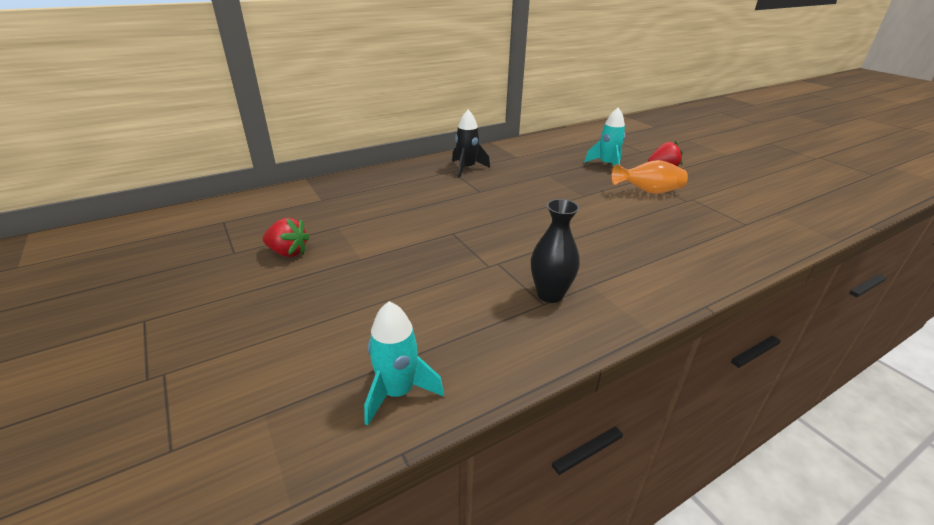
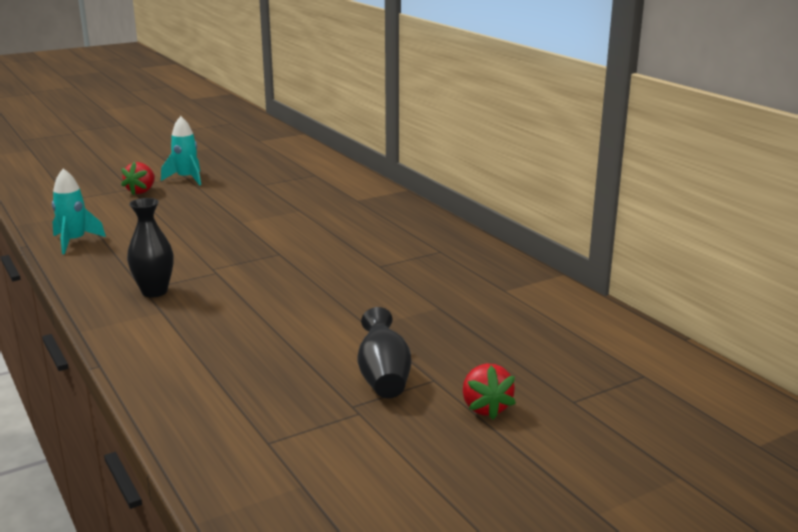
camera: 90 degrees right, 10 degrees down
(288, 252) = (258, 199): red strawberry -> red strawberry (141, 191)
(467, 168) = (450, 258): black rocket -> none
(607, 165) = (488, 356): turquoise rocket -> turquoise rocket (186, 179)
(648, 192) = (383, 377): orange vase -> black vase

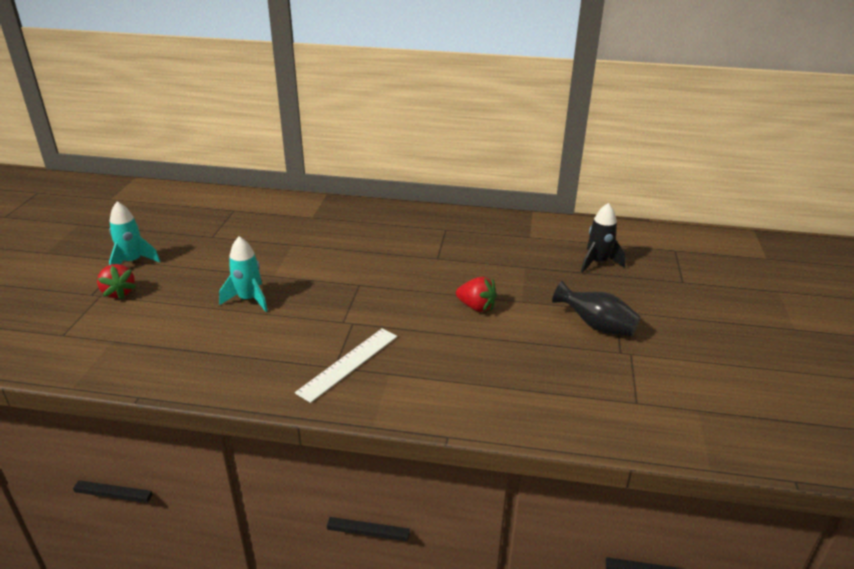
camera: 50 degrees left, 10 degrees up
(74, 242) = (177, 367): turquoise rocket -> turquoise rocket (249, 299)
(154, 292) = (348, 363): black vase -> white ruler
(485, 408) = (665, 310): red strawberry -> red strawberry (476, 307)
(519, 339) = (598, 262): none -> black rocket

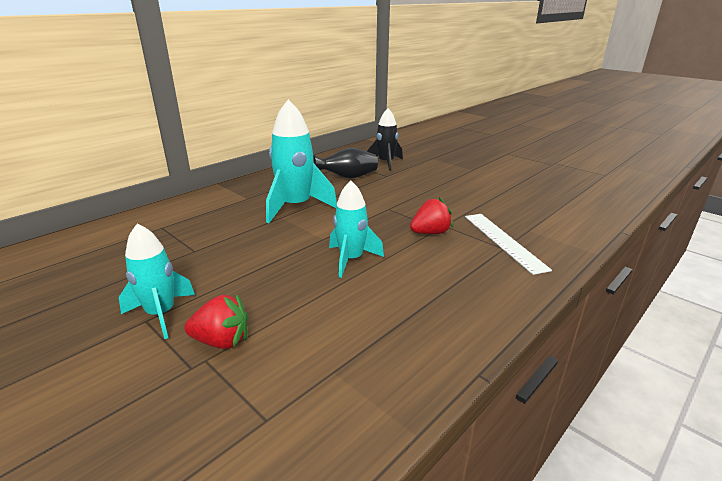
camera: 55 degrees left, 5 degrees down
(317, 242) = (296, 207): none -> turquoise rocket
(476, 307) = (466, 182): red strawberry -> red strawberry (430, 233)
(596, 326) = (520, 161): black vase -> black vase (347, 177)
(598, 262) = (450, 143): black rocket -> black rocket (386, 163)

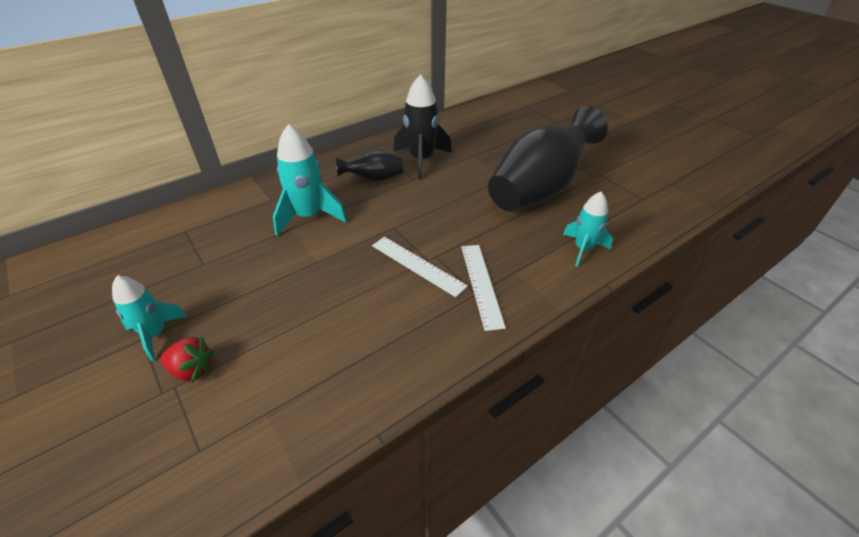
camera: 10 degrees right, 15 degrees up
(351, 259) = (330, 291): turquoise rocket -> turquoise rocket (583, 249)
(386, 163) = (421, 160): black rocket -> black rocket, size x1.54
(430, 233) = (417, 265): red strawberry -> white ruler
(509, 174) = (539, 189): none -> black vase

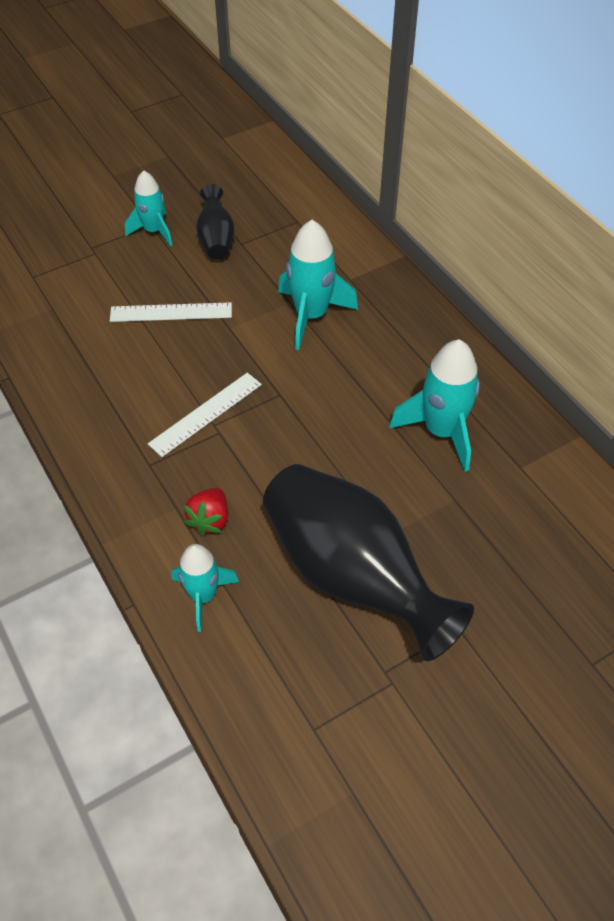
camera: 95 degrees right, 10 degrees up
(192, 370) = (108, 260): red strawberry -> red strawberry (210, 520)
(374, 179) = (391, 375): black vase -> black vase (216, 239)
(421, 160) = (441, 431): black rocket -> turquoise rocket
(481, 284) = (162, 471): white ruler -> white ruler (171, 312)

